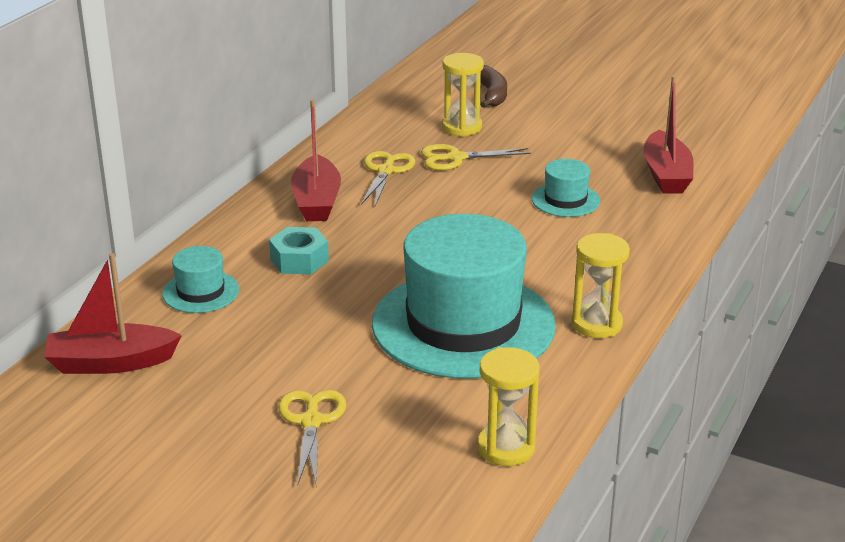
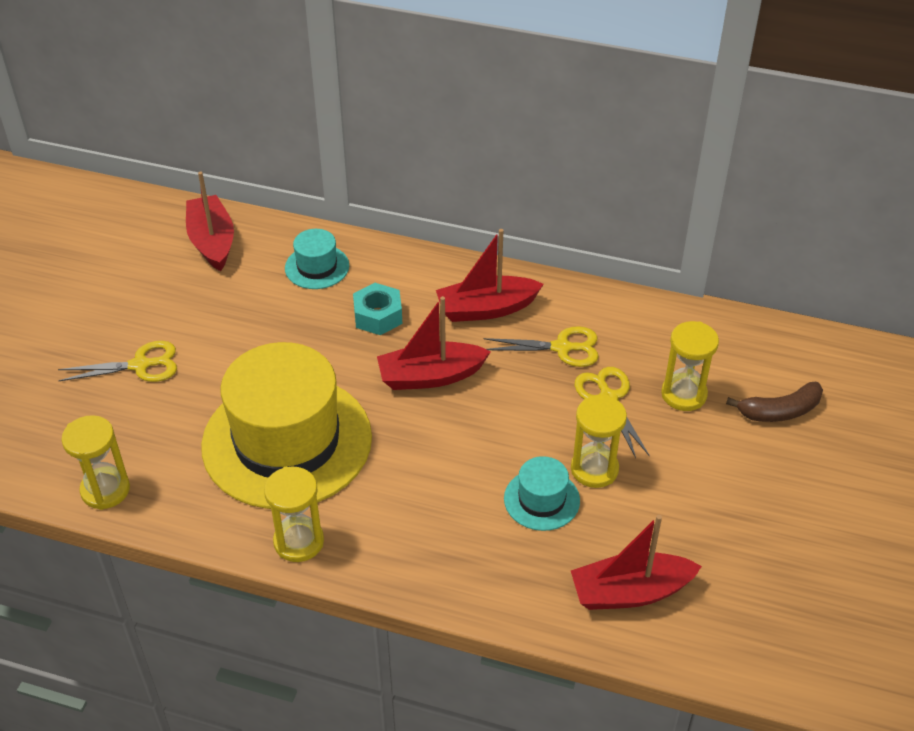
camera: 80 degrees right, 15 degrees up
(398, 238) = (430, 376): none -> red boat
(463, 324) = (287, 441): turquoise hat -> yellow hat
(536, 174) = (594, 469): none -> yellow hourglass

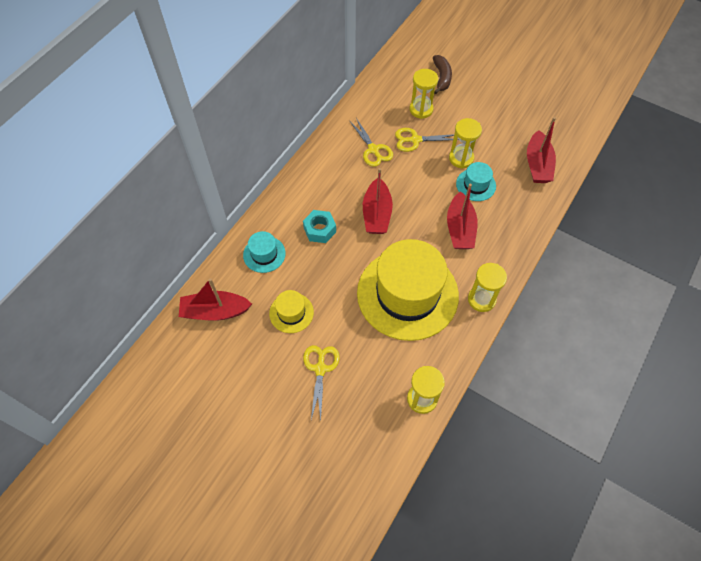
camera: 75 degrees left, 15 degrees up
(225, 316) = (291, 313): none -> yellow hat
(486, 309) = (332, 176): red boat -> red boat (460, 229)
(562, 348) = (373, 150): yellow scissors -> yellow scissors turned 135 degrees clockwise

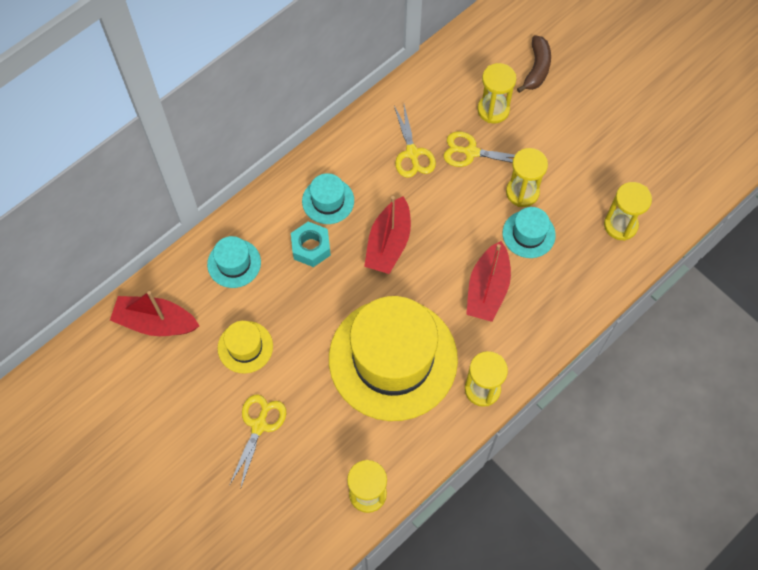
camera: 15 degrees right, 5 degrees up
(322, 195) = (328, 201): none -> turquoise hat
(537, 165) = (620, 225): red boat -> yellow hourglass

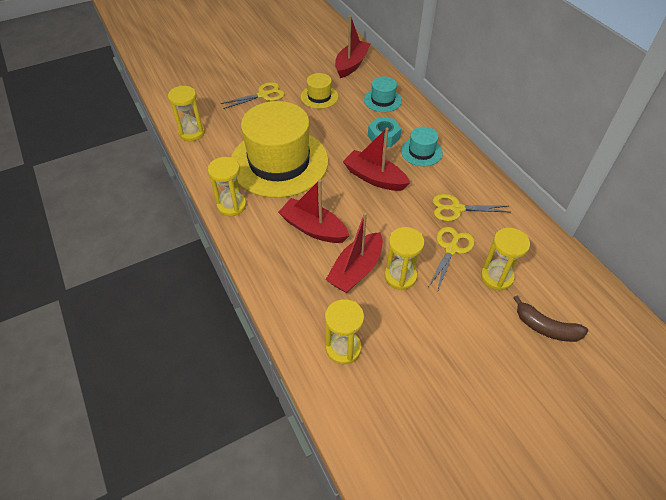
camera: 105 degrees right, 15 degrees down
(259, 425) = (263, 95): yellow scissors -> yellow scissors turned 60 degrees counterclockwise
(528, 234) = (356, 270): turquoise hat -> red boat

